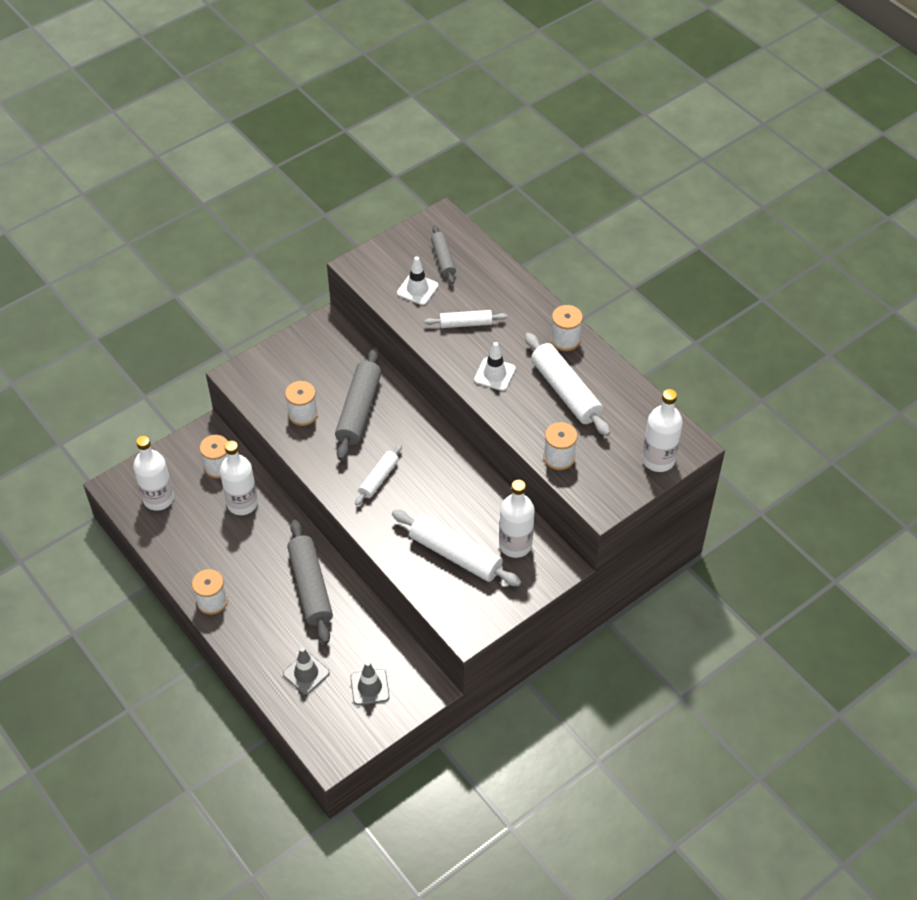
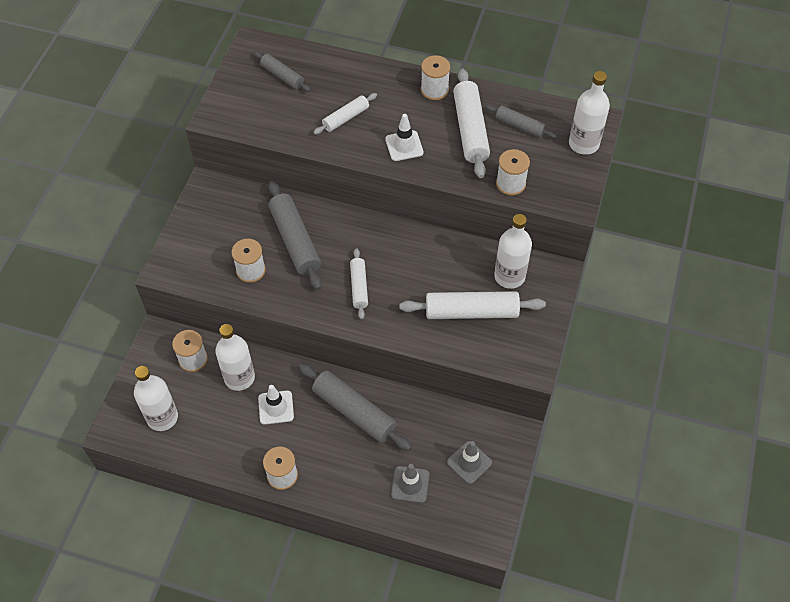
camera: 35 degrees left, 5 degrees up
(417, 289) = (282, 111): white traffic cone -> white traffic cone (276, 407)
(565, 391) = (470, 129): white rolling pin -> white rolling pin turned 60 degrees clockwise
(613, 412) = (520, 126): none -> grey rolling pin

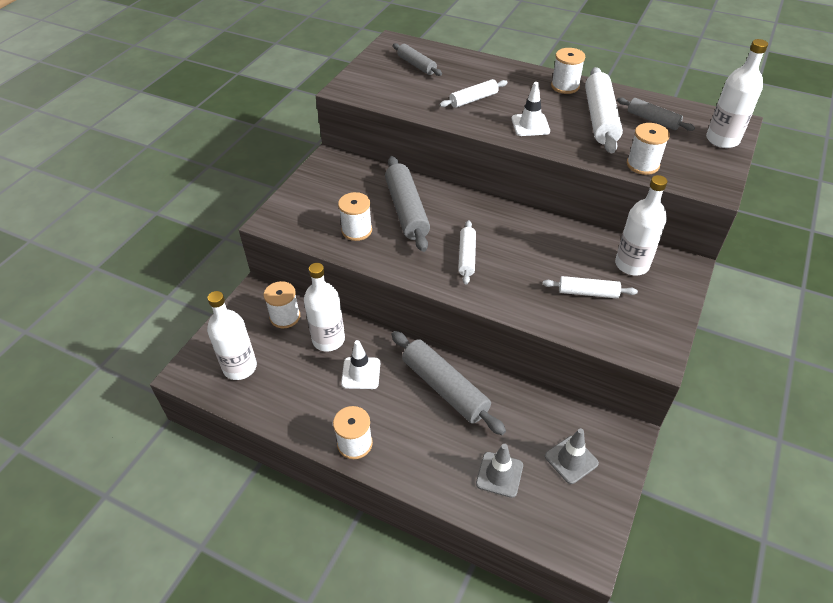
camera: 10 degrees right, 10 degrees down
(471, 311) = (588, 292): white rolling pin -> white rolling pin, size x0.58

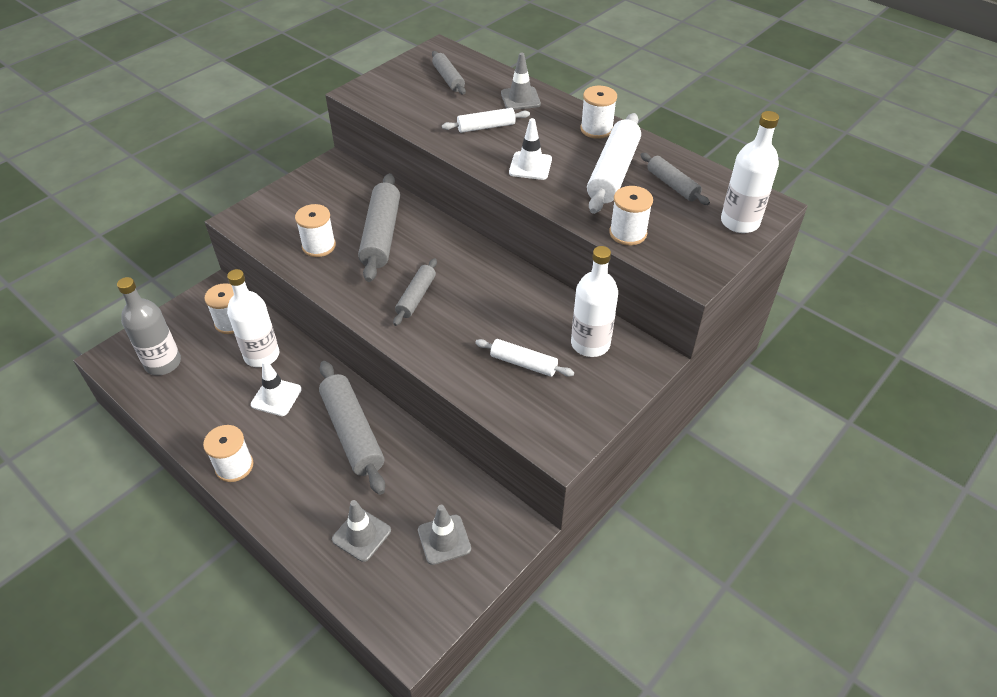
camera: 15 degrees right, 0 degrees up
(240, 367) = (163, 363): white bottle -> grey bottle
(466, 256) = (416, 297): white rolling pin -> grey rolling pin
(487, 72) = (520, 99): none -> grey traffic cone

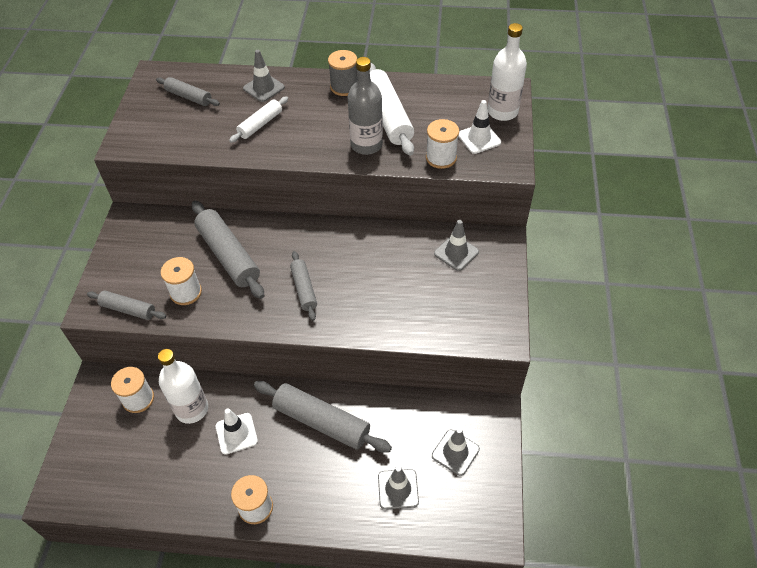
camera: 35 degrees left, 5 degrees up
(163, 363) = (111, 468): grey bottle -> grey bottle (366, 145)
(523, 363) = (426, 293): white rolling pin -> none
(530, 166) = (325, 140): white traffic cone -> white traffic cone (479, 138)
(590, 344) = (456, 253): white bottle -> grey traffic cone
(596, 129) = (344, 87): white spool -> grey spool
(672, 185) = (436, 105): grey rolling pin -> grey rolling pin (128, 309)

